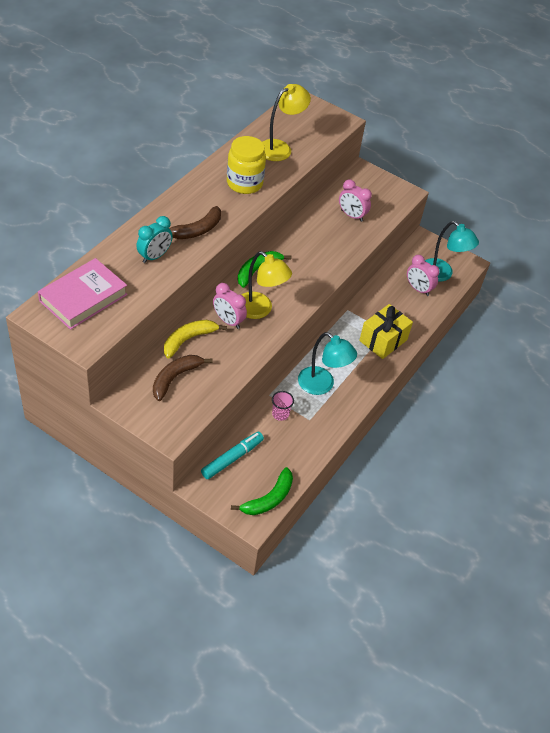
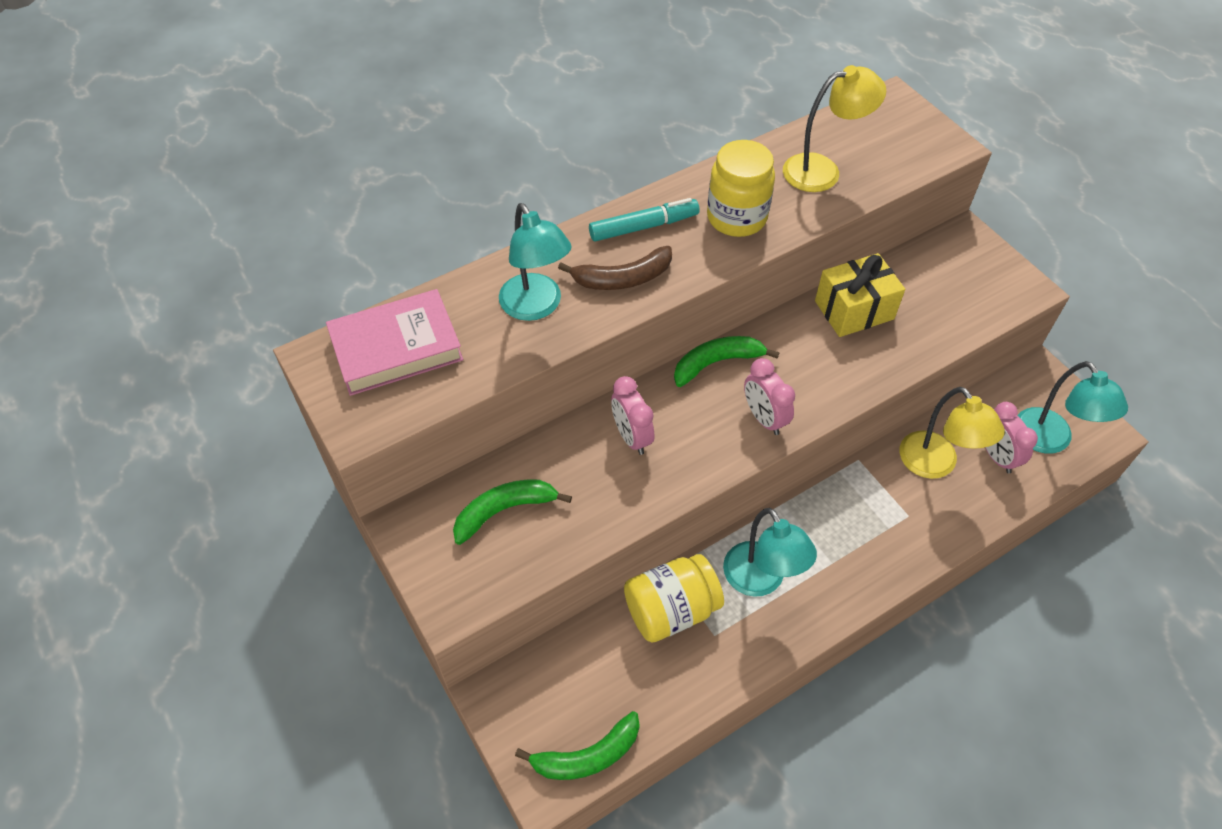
camera: 30 degrees right, 5 degrees up
(154, 256) = (536, 307): turquoise clock -> turquoise lamp
(175, 378) = (504, 510): brown banana -> green banana
(188, 340) = (555, 451): yellow banana -> none
(232, 458) = (562, 662): turquoise marker -> turquoise marker (643, 226)
(260, 310) = (690, 431): yellow lamp -> yellow lamp (935, 465)
(280, 414) = (671, 610): pink cup -> yellow jar
(351, 216) = (914, 307): pink clock -> pink clock (764, 418)
(383, 340) = (897, 531): yellow gift -> yellow gift (854, 310)

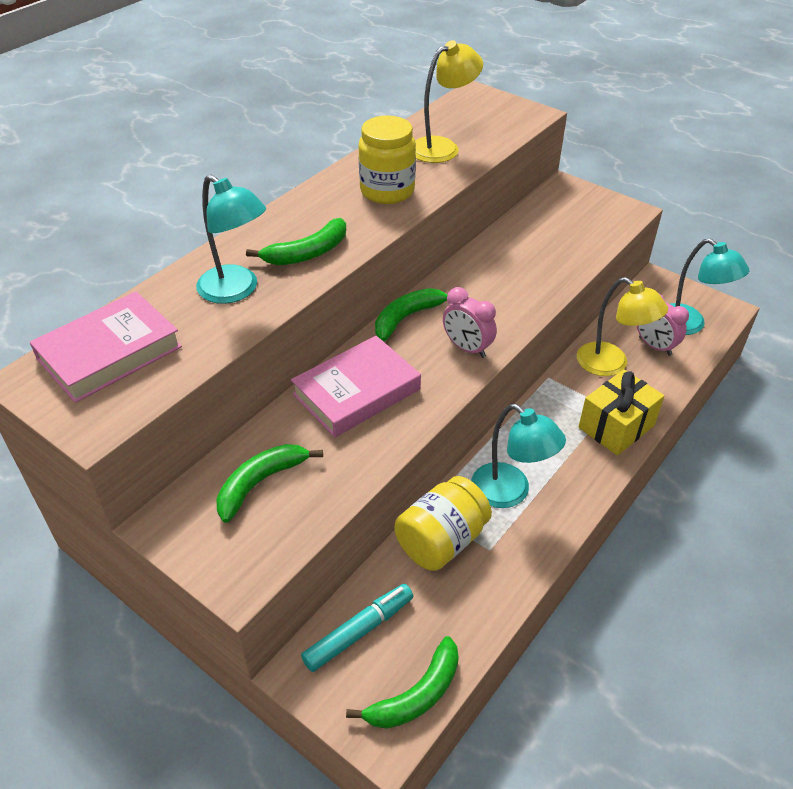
camera: 20 degrees left, 10 degrees down
(622, 278) = (307, 253): brown banana -> green banana
(631, 437) = (356, 392): pink clock -> pink book
(643, 226) = (309, 213): turquoise marker -> turquoise marker (359, 631)
(854, 310) = (504, 254): yellow gift -> yellow gift (616, 426)

